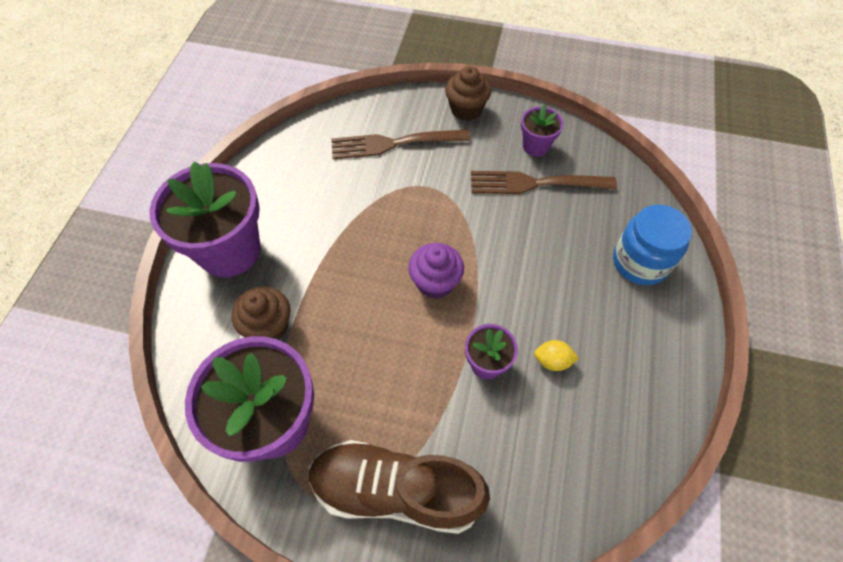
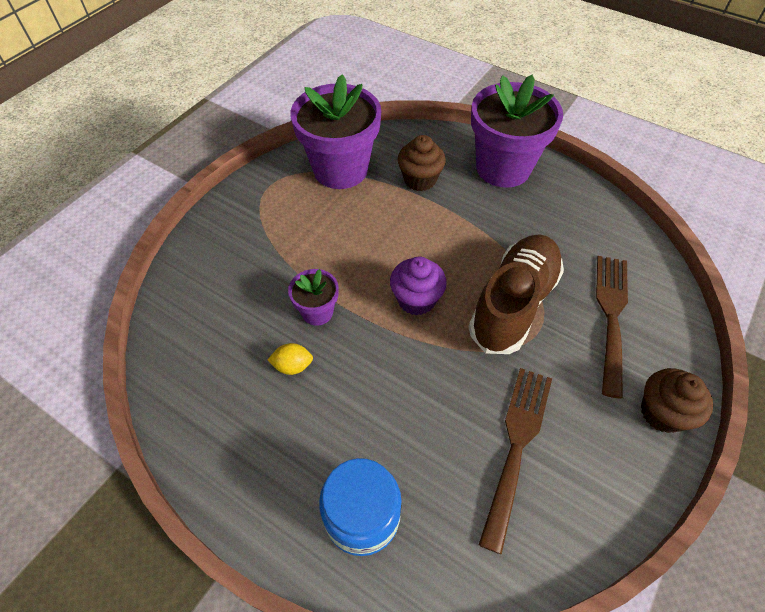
camera: 110 degrees right, 5 degrees down
(396, 490) = (253, 223): brown shoe -> brown shoe (513, 303)
(536, 146) = (581, 474): purple flower pot -> none
(552, 361) = (293, 366): yellow lemon -> yellow lemon turned 60 degrees clockwise

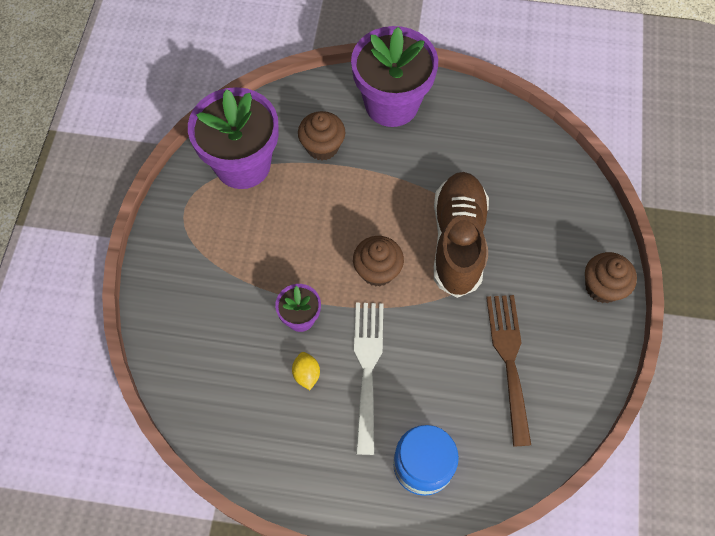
camera: 25 degrees left, 10 degrees up
(293, 366) = (306, 374): yellow lemon -> yellow lemon turned 75 degrees counterclockwise
(356, 386) = (367, 368): none -> white fork
(416, 299) = (377, 271): purple cupcake -> brown cupcake
(611, 315) = (537, 219): brown fork -> none

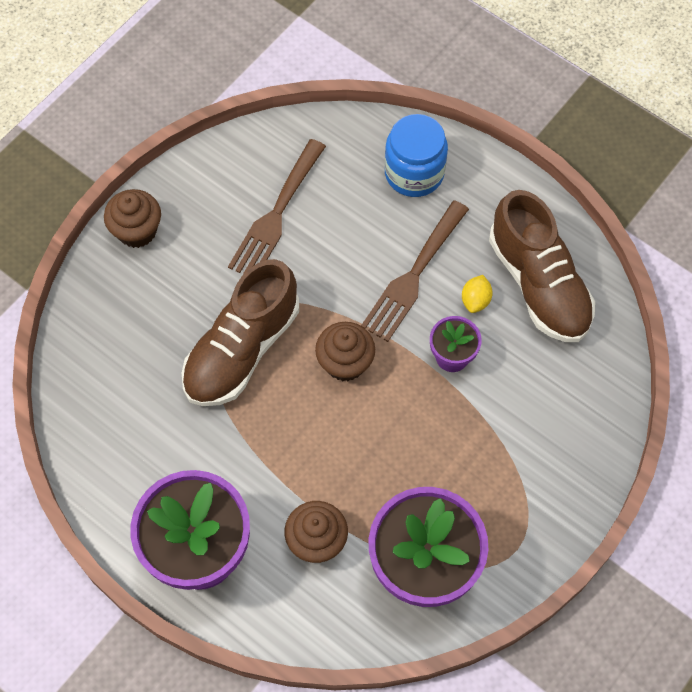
camera: 150 degrees left, 0 degrees up
(262, 417) = (539, 284): none -> brown shoe
(367, 368) = (414, 276): white fork -> brown fork

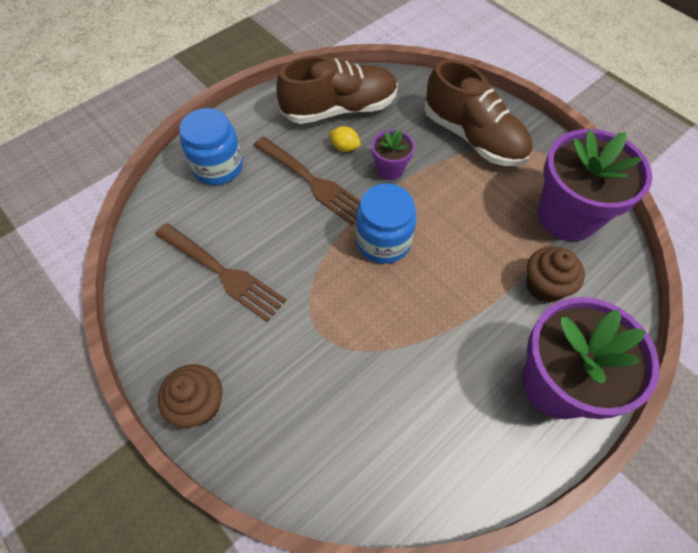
camera: 80 degrees left, 5 degrees down
(242, 349) = (356, 321): brown shoe -> brown shoe (473, 137)
(345, 363) = (383, 241): brown cupcake -> blue jar

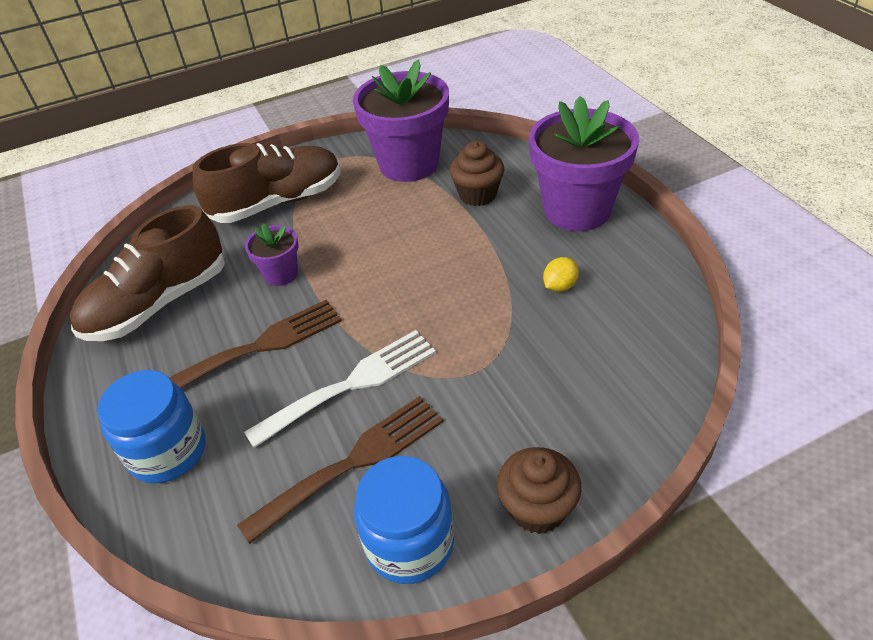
camera: 70 degrees left, 15 degrees down
(290, 251) = (351, 384): none -> white fork
(340, 109) = (158, 304): brown shoe -> brown shoe turned 135 degrees counterclockwise
(344, 147) = (223, 309): yellow lemon -> yellow lemon (559, 286)
(383, 241) = (377, 297): blue jar -> blue jar (409, 543)

